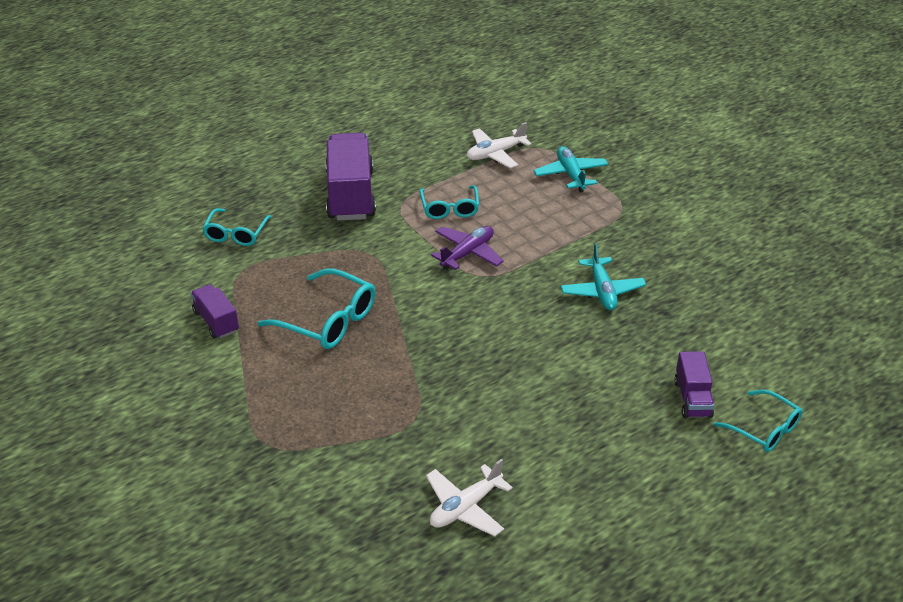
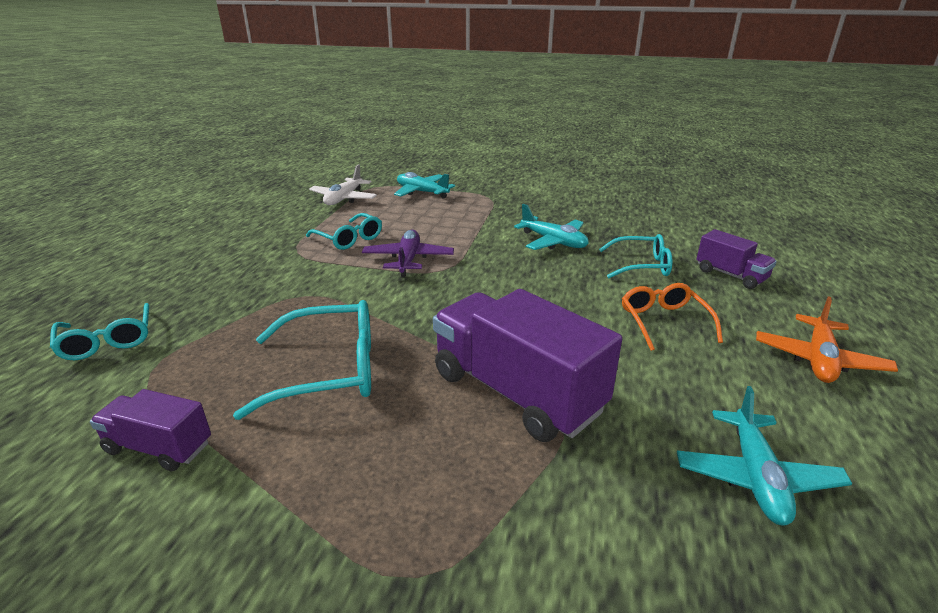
camera: 40 degrees left, 10 degrees down
(351, 195) = (232, 262): purple truck -> purple truck (516, 392)
(465, 507) = (755, 477): white plane -> turquoise plane
(569, 403) = (664, 322): none -> orange glasses
(626, 486) = (819, 359): none -> orange plane
(764, 429) = (803, 271): turquoise glasses -> turquoise glasses (641, 265)

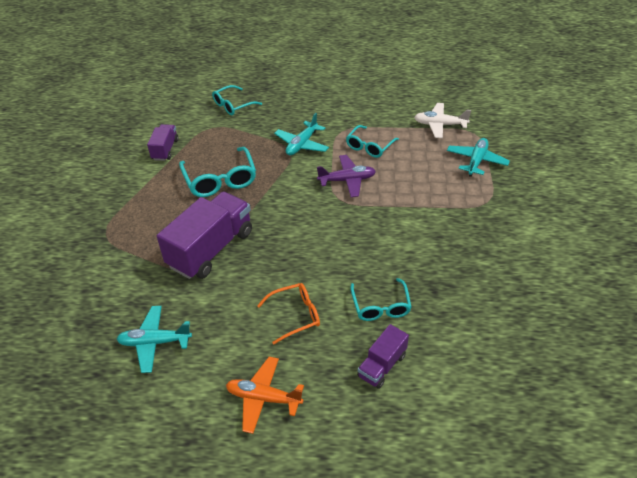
camera: 80 degrees right, 15 degrees up
(553, 242) = (406, 251): turquoise plane -> turquoise plane (302, 144)

